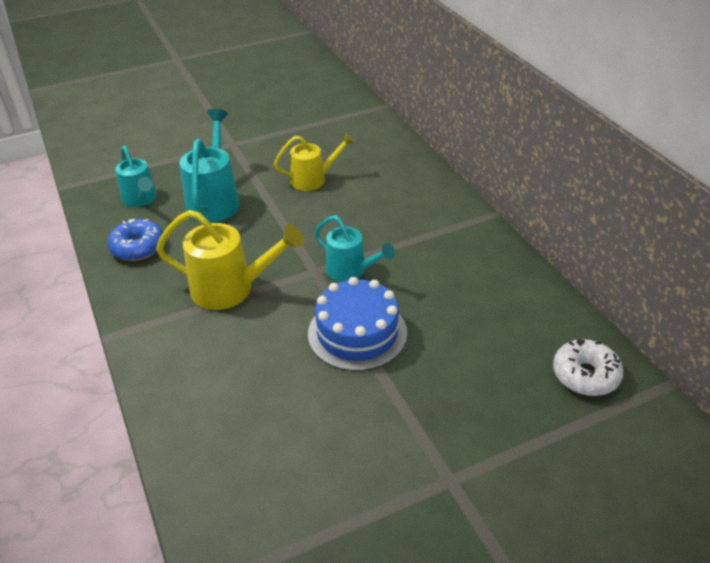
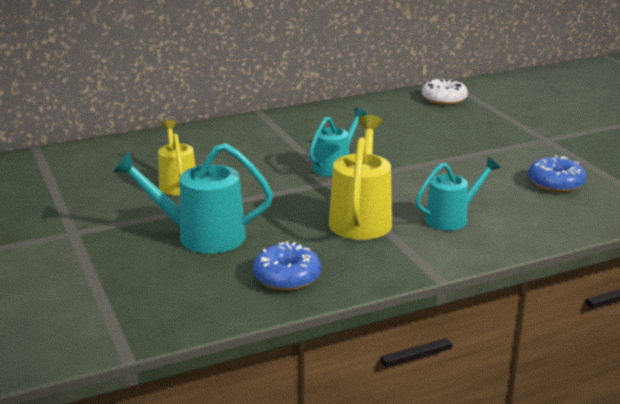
camera: 90 degrees left, 15 degrees down
(141, 200) = (184, 286): turquoise watering can -> turquoise watering can (452, 218)
(300, 465) = (555, 183): none -> blue donut
(357, 333) = (415, 164): blue cake -> none

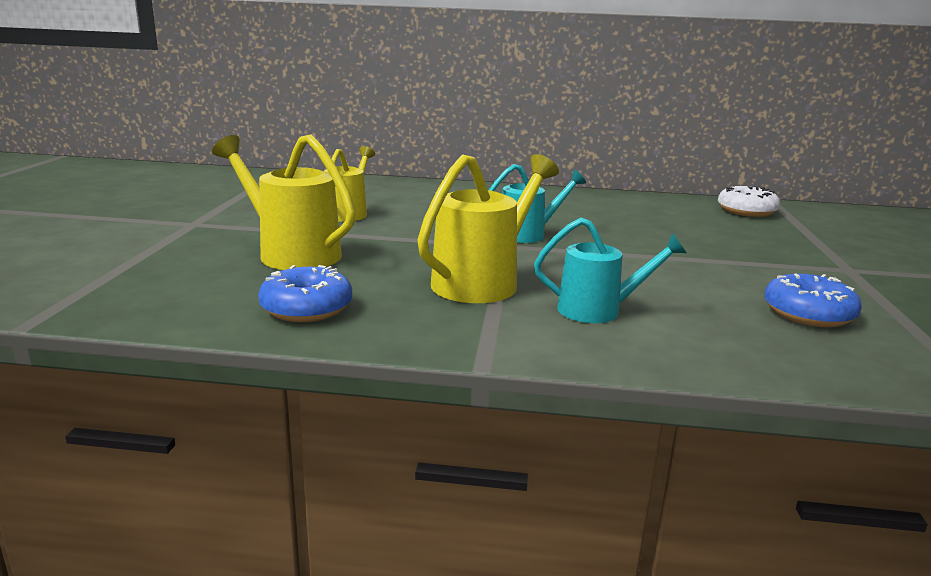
camera: 30 degrees right, 5 degrees down
(200, 236) = (291, 253): turquoise watering can -> yellow watering can

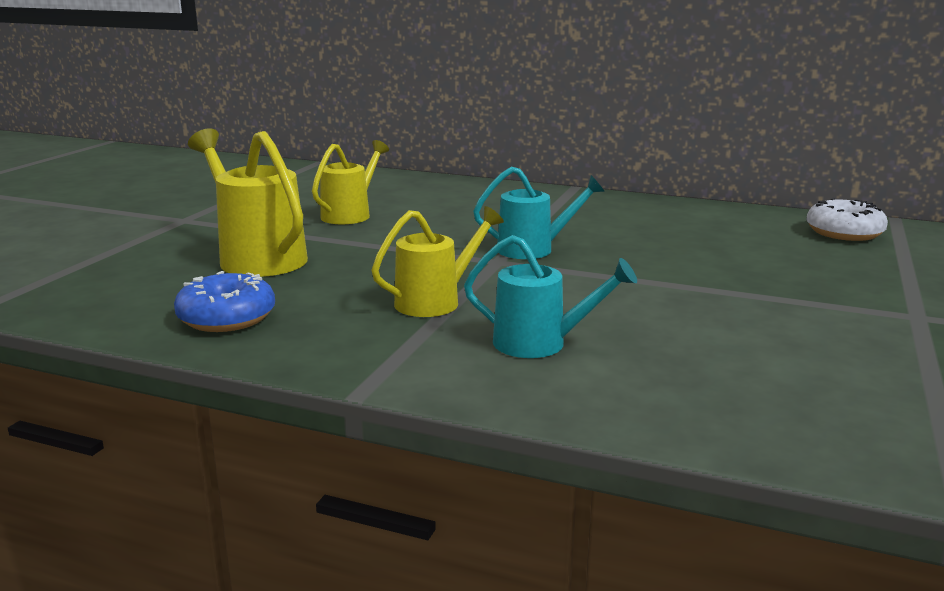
camera: 15 degrees right, 0 degrees up
(483, 281) = (436, 301): yellow watering can -> yellow watering can, size x0.66
(808, 314) = (803, 368): blue donut -> none

